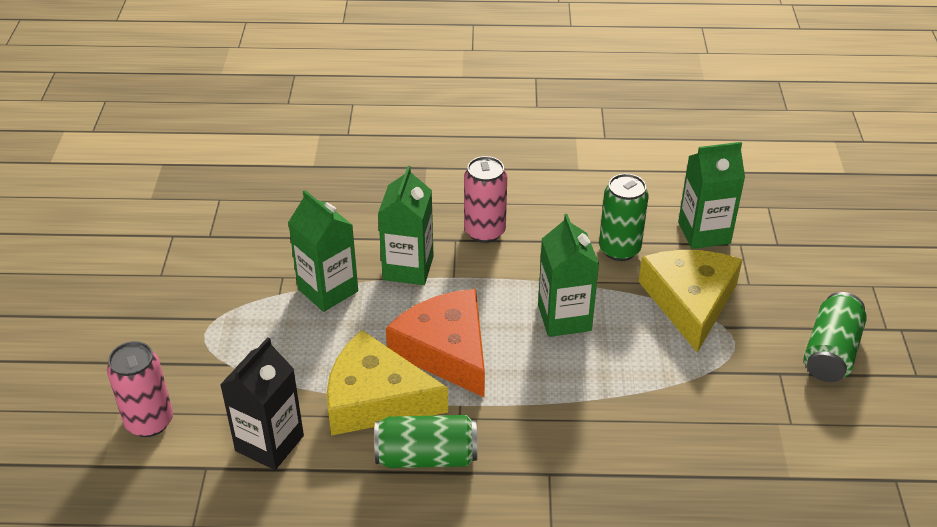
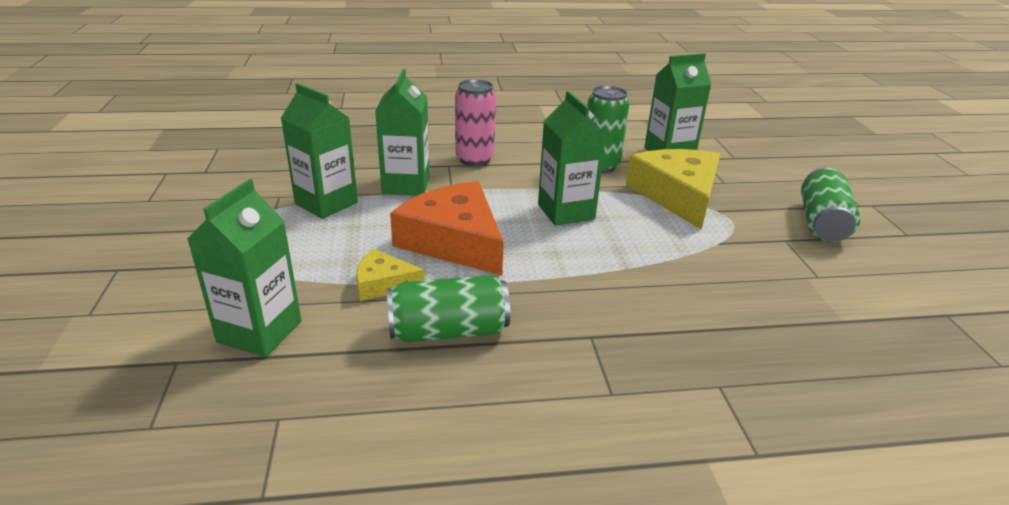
camera: 10 degrees left, 10 degrees down
(149, 421) = (110, 321): pink can -> none
(269, 443) = (259, 332): black carton -> green carton
(375, 398) = (383, 283): yellow cheese -> yellow cheese, size x0.50

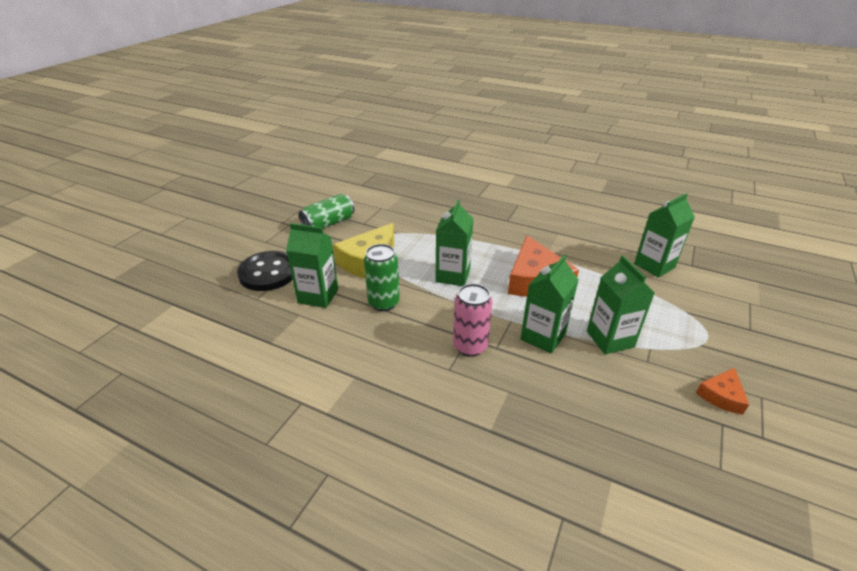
camera: 145 degrees left, 5 degrees up
(197, 190) = (721, 396): none -> orange cheese
(383, 283) = (587, 269): yellow cheese -> none
(448, 331) = (565, 239): green can -> none
(752, 155) = (268, 273): none -> black button

